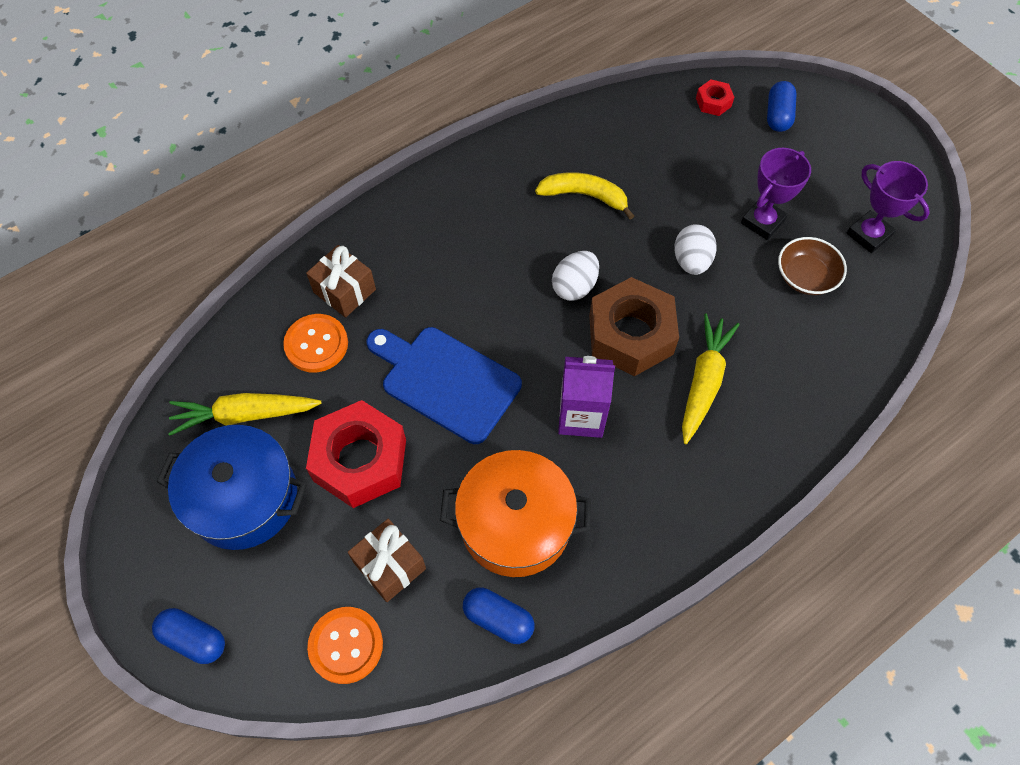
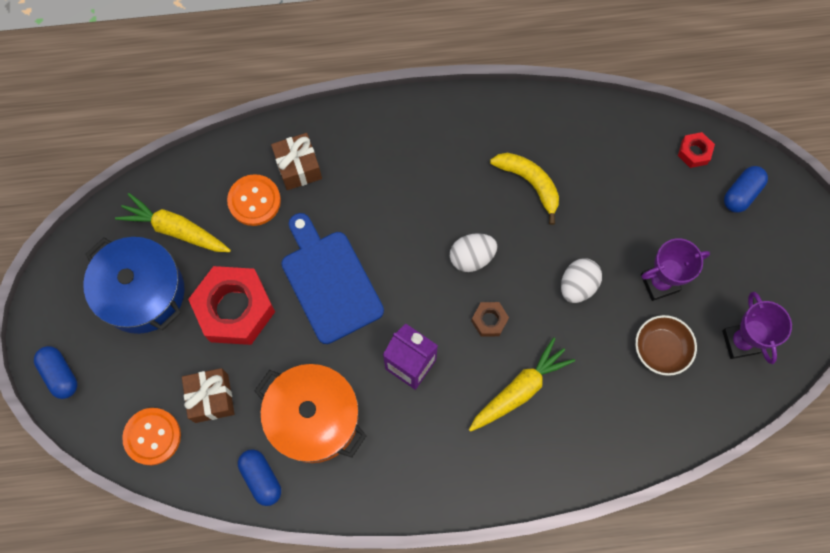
camera: 30 degrees right, 10 degrees up
(630, 334) = (489, 320): brown nut -> brown nut, size x0.45

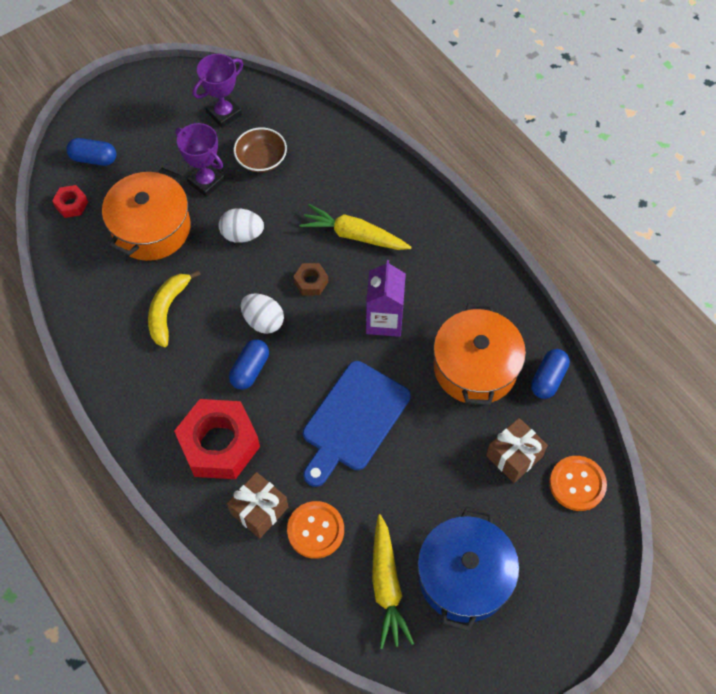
camera: 120 degrees left, 10 degrees down
(60, 374) = (583, 600): blue capsule -> blue capsule (250, 369)
(234, 309) = (427, 484): red nut -> red nut (219, 444)
(629, 209) = (151, 228): none -> orange pot

